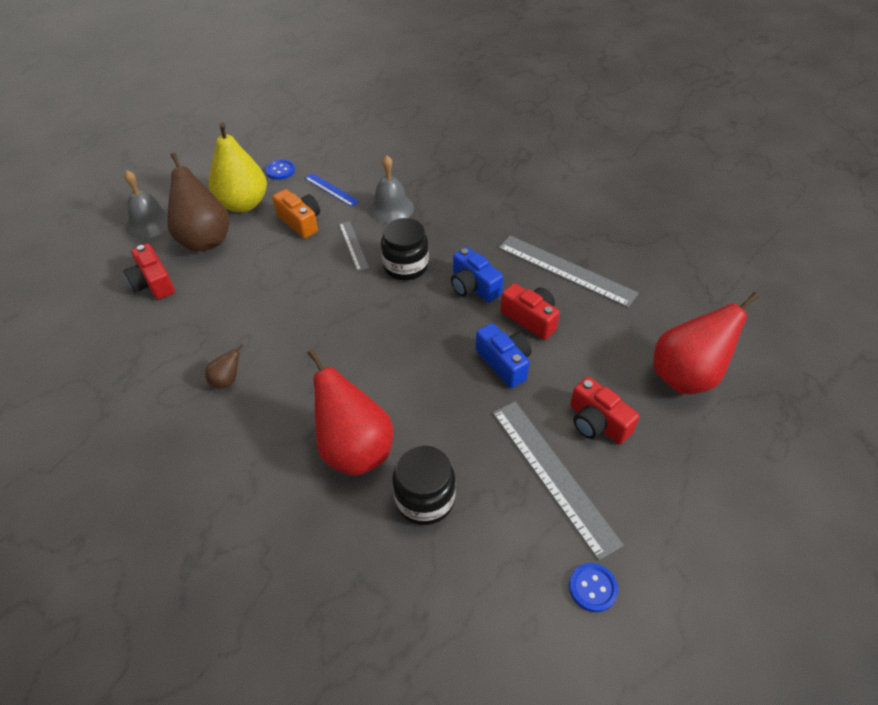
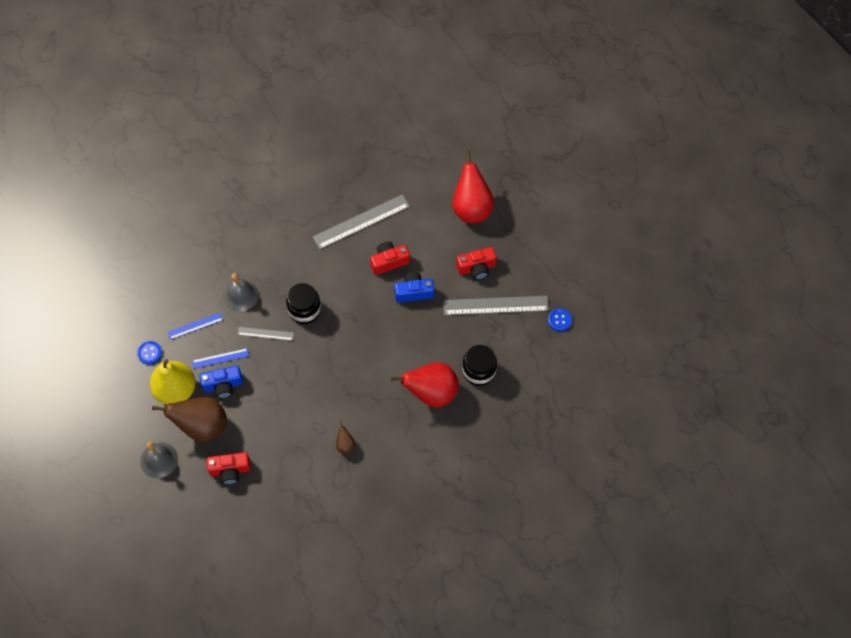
camera: 65 degrees left, 15 degrees up
(300, 222) = (220, 358): orange camera -> blue ruler
(473, 286) = (345, 279): blue camera -> blue camera (223, 385)

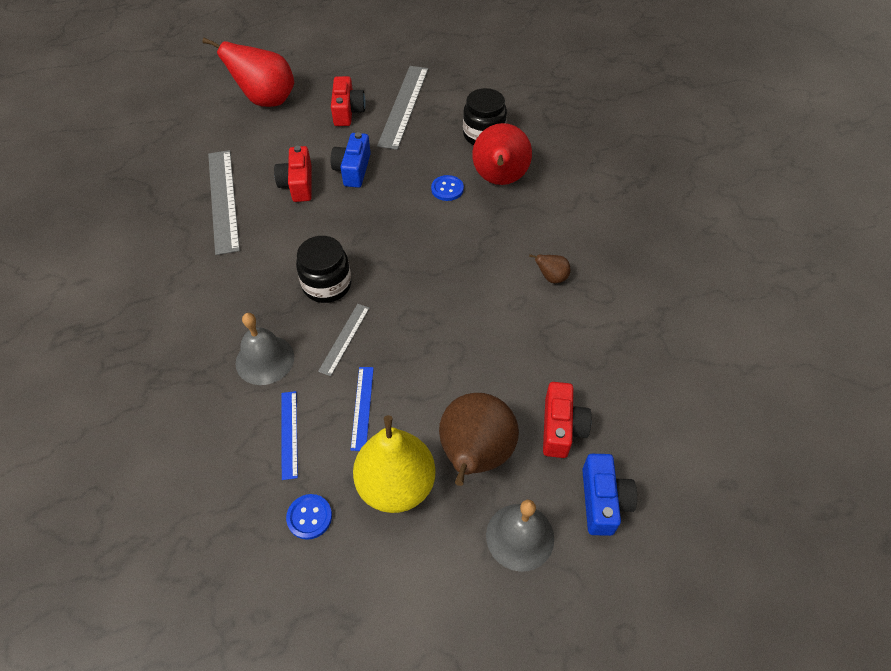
camera: 75 degrees left, 10 degrees down
(223, 385) = (411, 412): blue camera -> blue camera (603, 501)
(559, 320) = (443, 64): blue button -> blue button (447, 189)

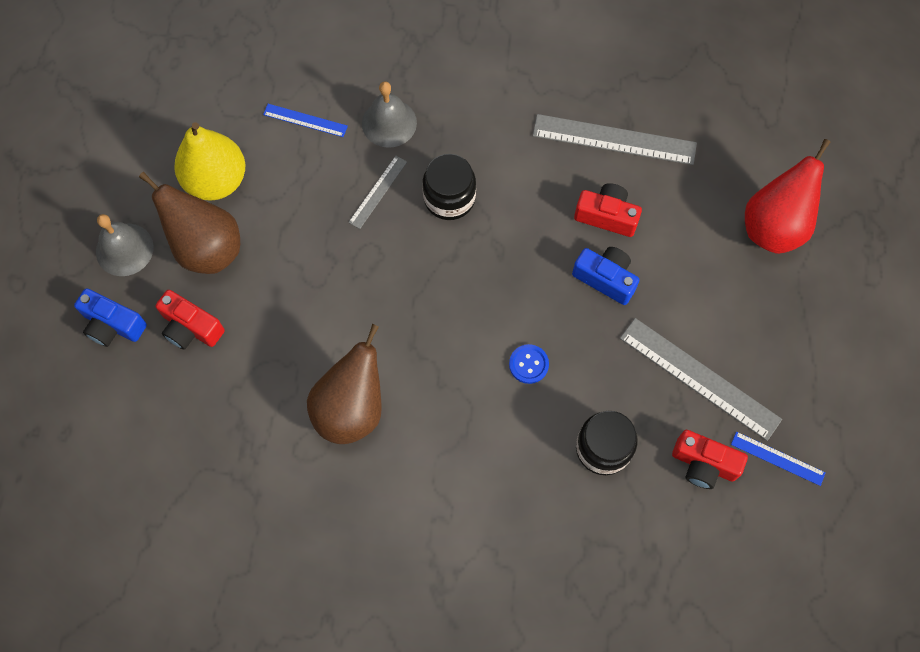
camera: 115 degrees right, 15 degrees up
(309, 517) = (226, 113): blue button -> none
(344, 339) = (378, 192): grey ruler -> grey ruler turned 75 degrees clockwise
(347, 111) = (715, 309): red camera -> red camera (703, 464)
(362, 407) = (299, 181): blue ruler -> blue ruler (777, 458)
(499, 180) = (516, 428): red pear -> none
(551, 278) = (351, 408): brown pear -> brown pear, size x2.30

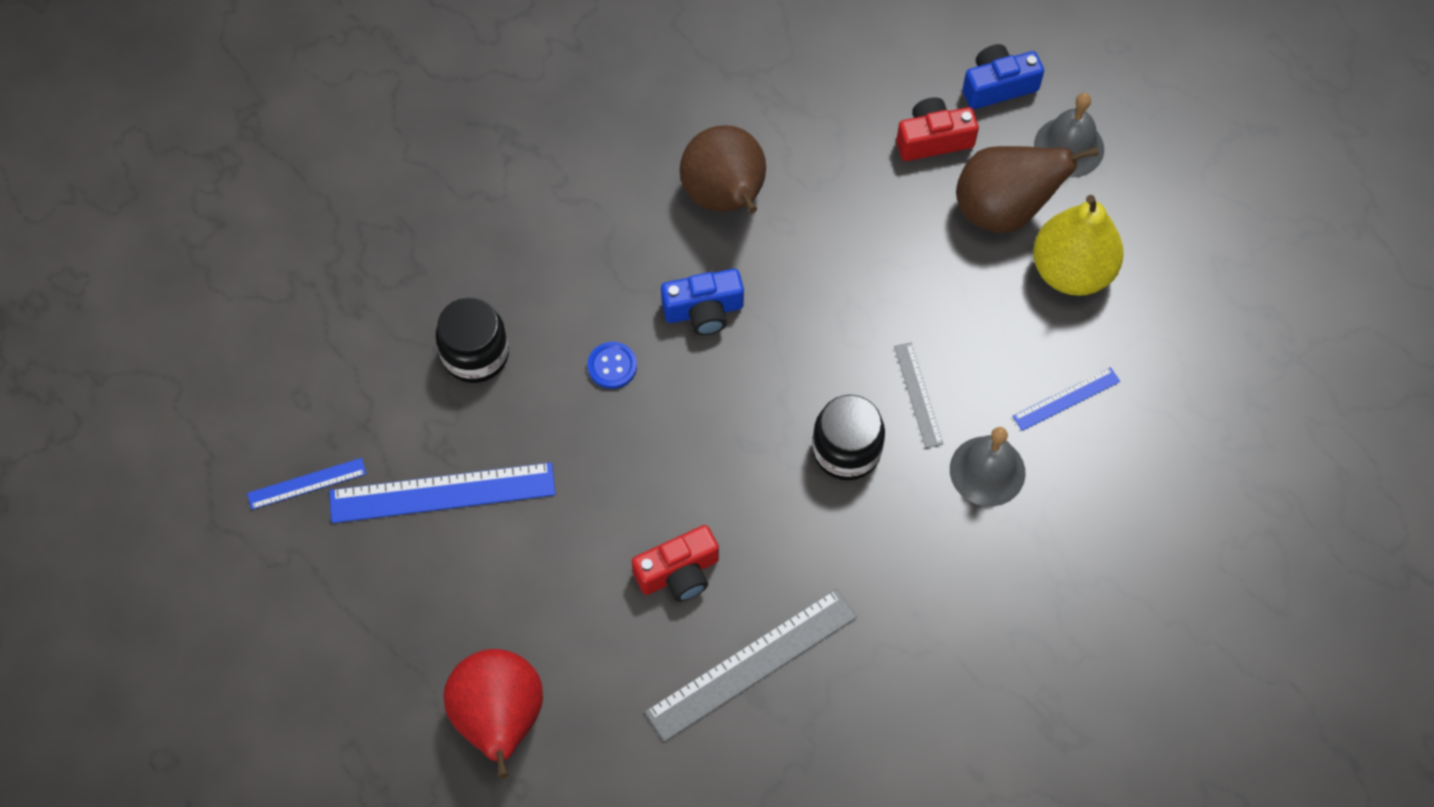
camera: 135 degrees right, 5 degrees down
(605, 278) = (619, 508): blue camera -> blue camera (704, 311)
(699, 378) = (442, 493): grey ruler -> blue ruler
(703, 464) = (372, 419): red camera -> none

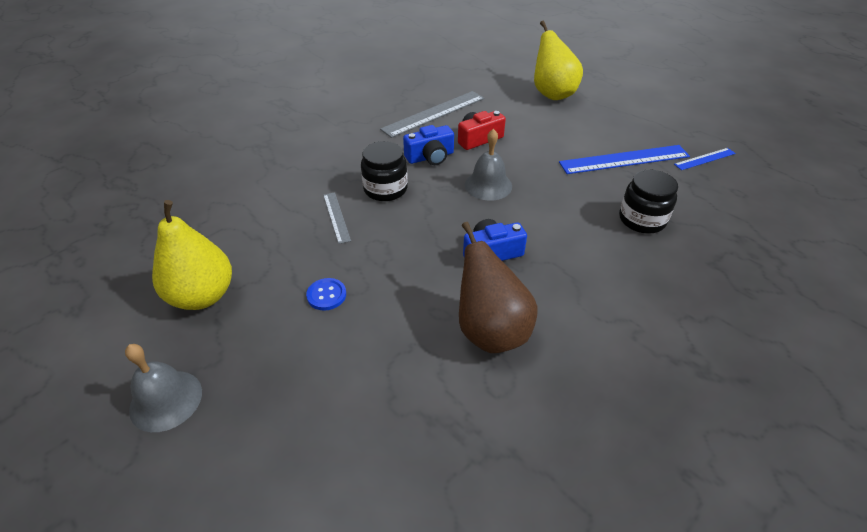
camera: 175 degrees right, 20 degrees down
(500, 719) = (552, 94): red pear -> yellow pear
(612, 366) = (547, 219): blue button -> blue button (326, 295)
(933, 139) = (299, 397): red camera -> none
(987, 471) = (297, 185): grey bell -> grey bell (488, 185)
(998, 86) = (219, 463): blue camera -> blue camera (430, 157)
(1003, 210) = (246, 338): brown pear -> none
(1066, 399) = (234, 221): blue ruler -> none

